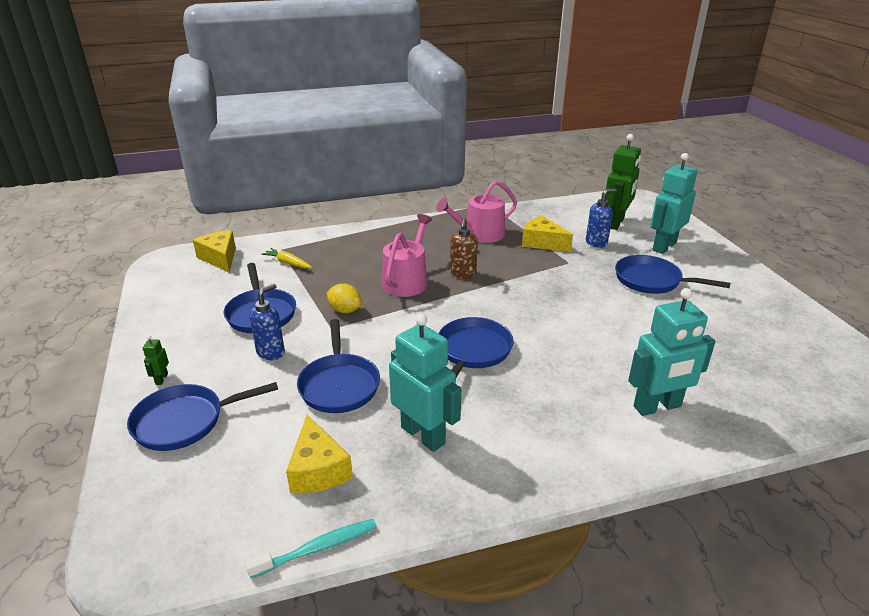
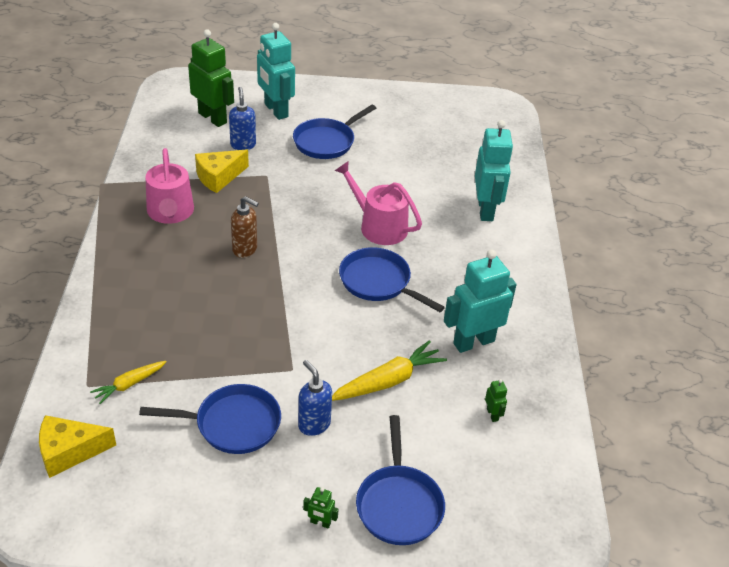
camera: 75 degrees left, 10 degrees up
(317, 548) = (571, 428): turquoise toothbrush -> none
(318, 469) = (492, 414): yellow cheese -> green robot
(339, 384) = (388, 381): blue pan -> yellow carrot
(345, 310) = (265, 353): yellow lemon -> none
(407, 281) = (233, 293): pink watering can -> pink watering can (378, 226)

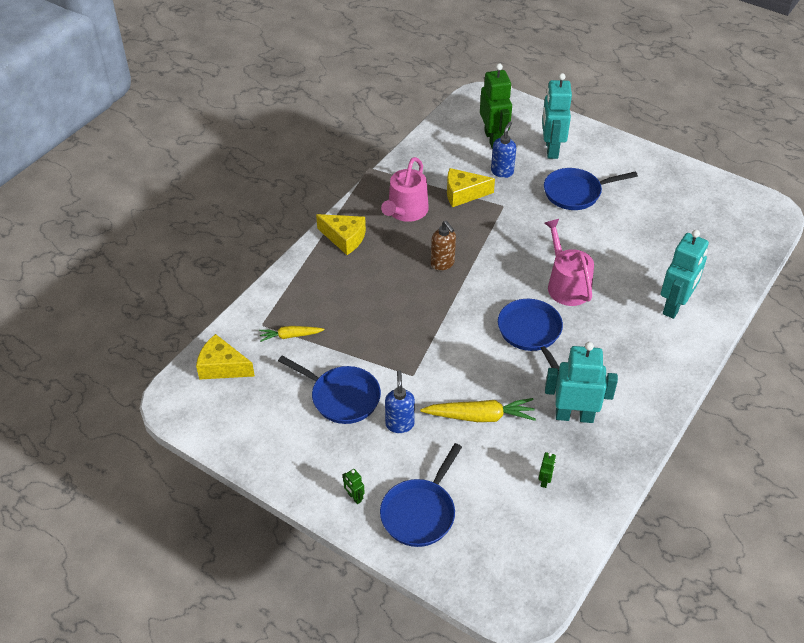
camera: 35 degrees right, 5 degrees up
(121, 261) = (344, 238): none -> yellow cheese

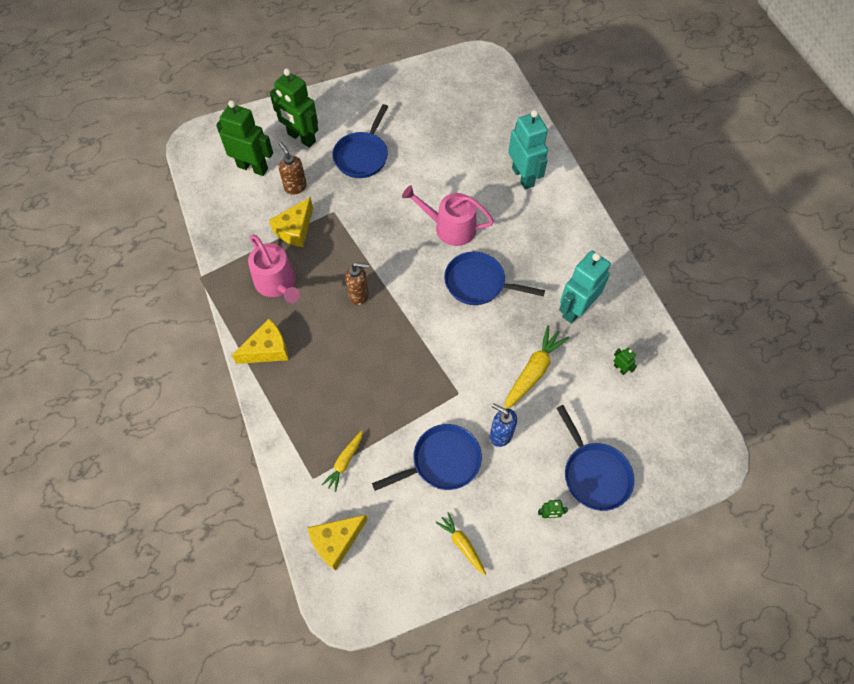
camera: 55 degrees left, 15 degrees up
(280, 449) = (462, 544): none -> yellow carrot
(502, 172) = (295, 187): blue soap dispenser -> brown soap dispenser
(551, 149) = (301, 138): turquoise robot -> green robot

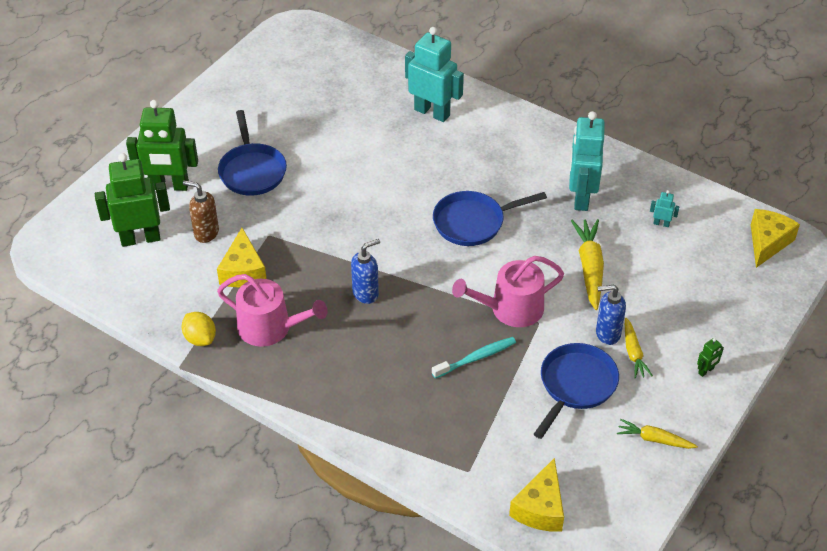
camera: 35 degrees left, 15 degrees down
(229, 264) = (200, 338): none -> yellow lemon
(267, 349) = (317, 390): yellow cheese -> yellow cheese (767, 242)
(344, 462) = (486, 439): yellow carrot -> yellow carrot (633, 353)
(359, 295) = (366, 293): brown soap dispenser -> blue soap dispenser
(391, 393) = (476, 358): none -> turquoise toothbrush
(450, 227) = (401, 190): pink watering can -> pink watering can (510, 309)
(594, 474) = (714, 317): blue pan -> none
(620, 368) = (661, 223): green robot -> turquoise robot

